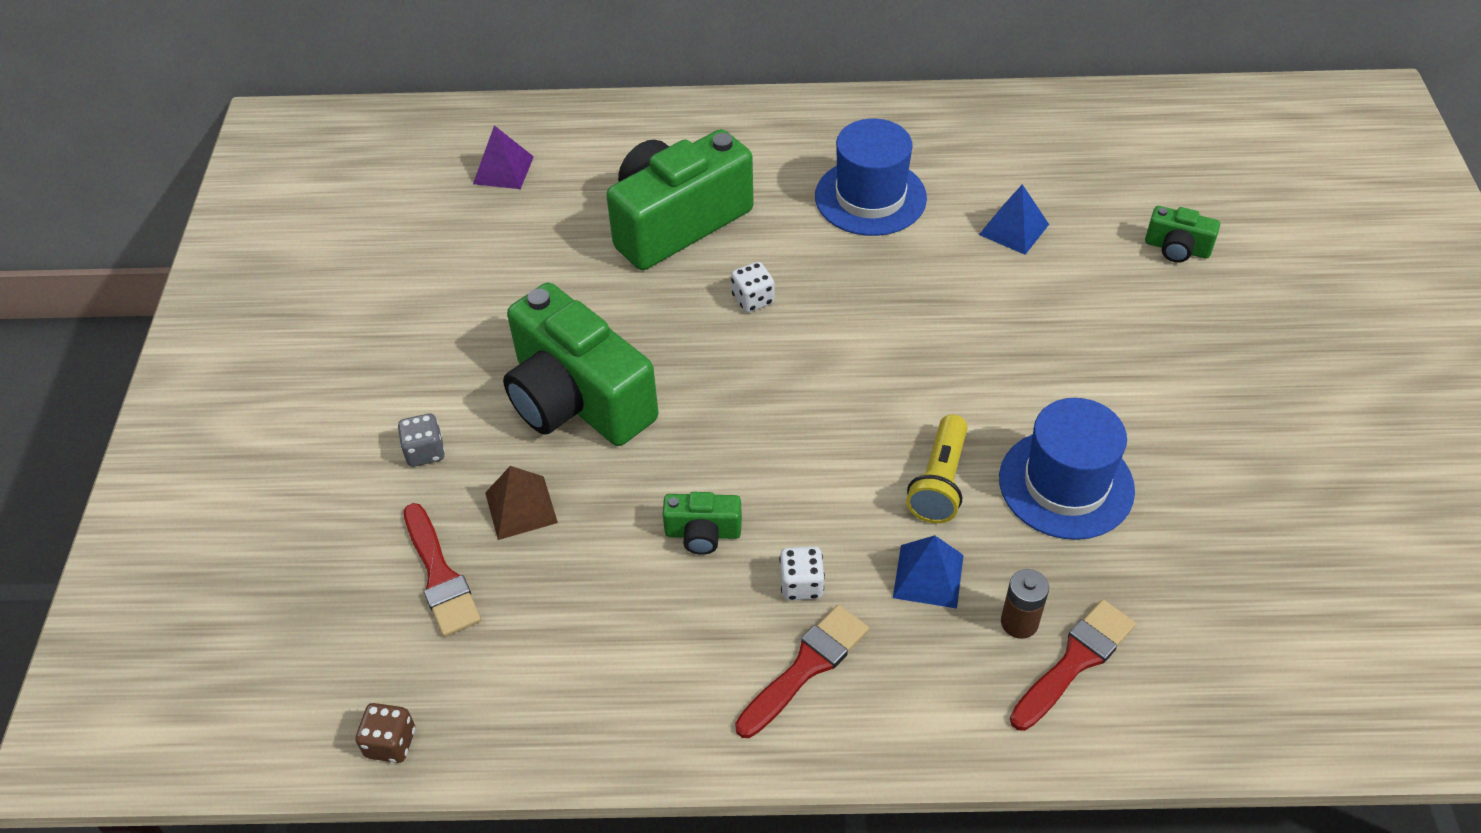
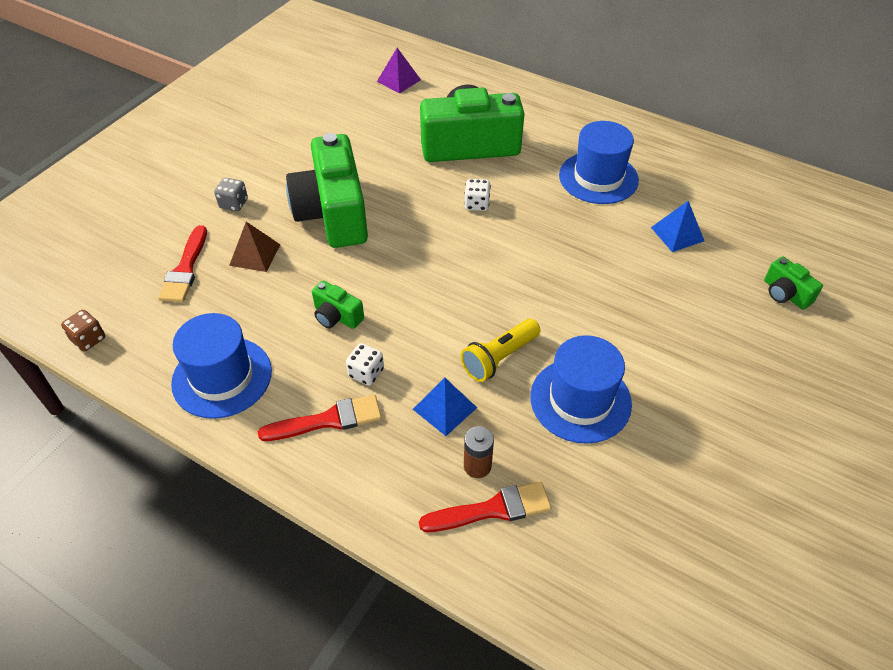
camera: 30 degrees right, 0 degrees up
(625, 689) = (222, 377): none -> blue hat

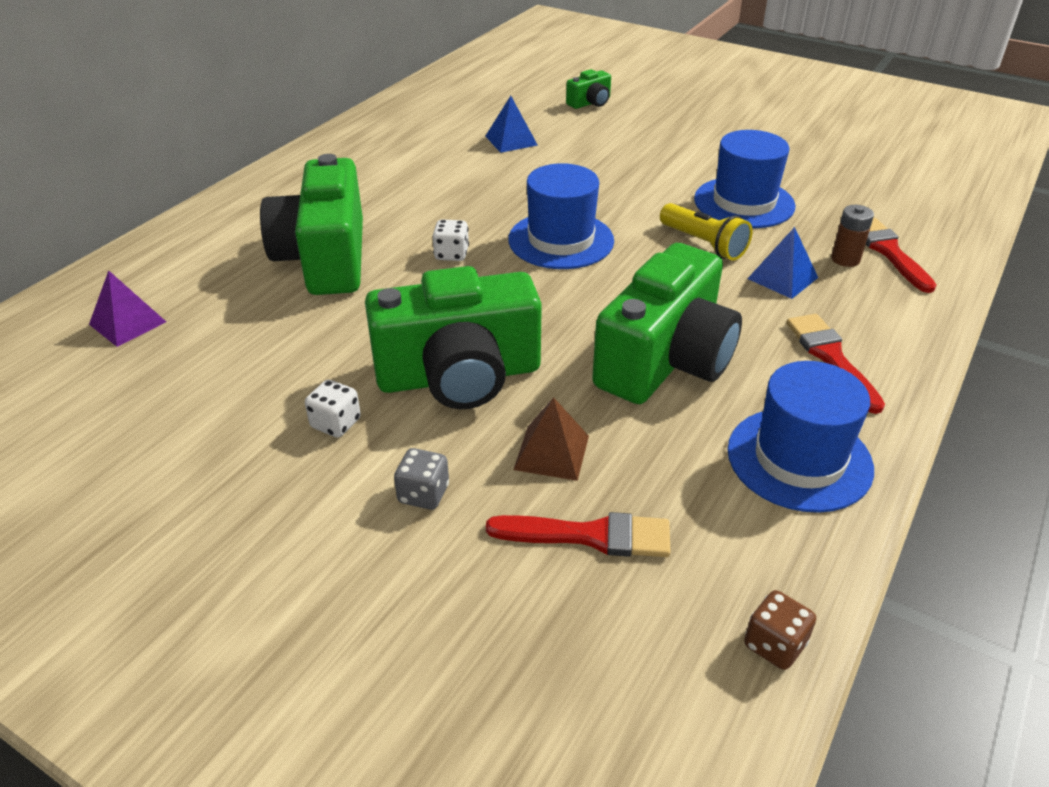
camera: 90 degrees left, 10 degrees down
(336, 316) = (666, 360): green camera -> green camera, size x2.28
(366, 373) = (752, 332): white dice -> white dice (336, 423)
(598, 178) = (413, 174): blue hat -> blue hat (561, 240)

